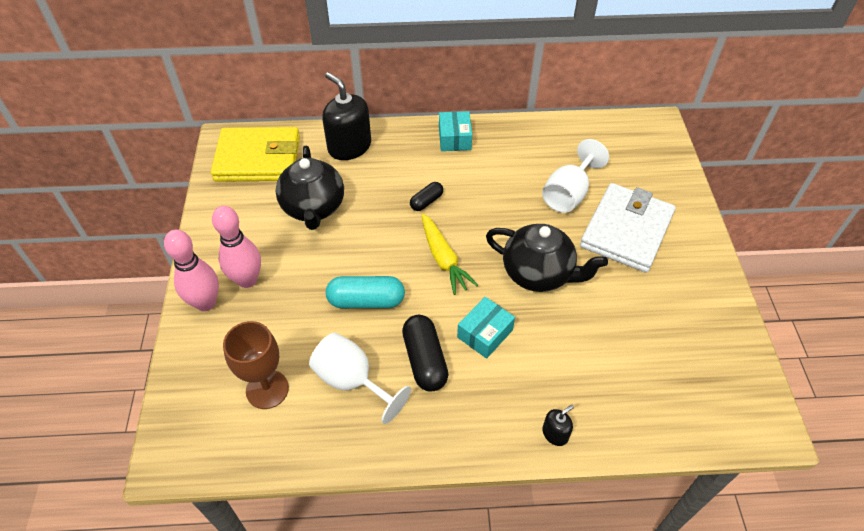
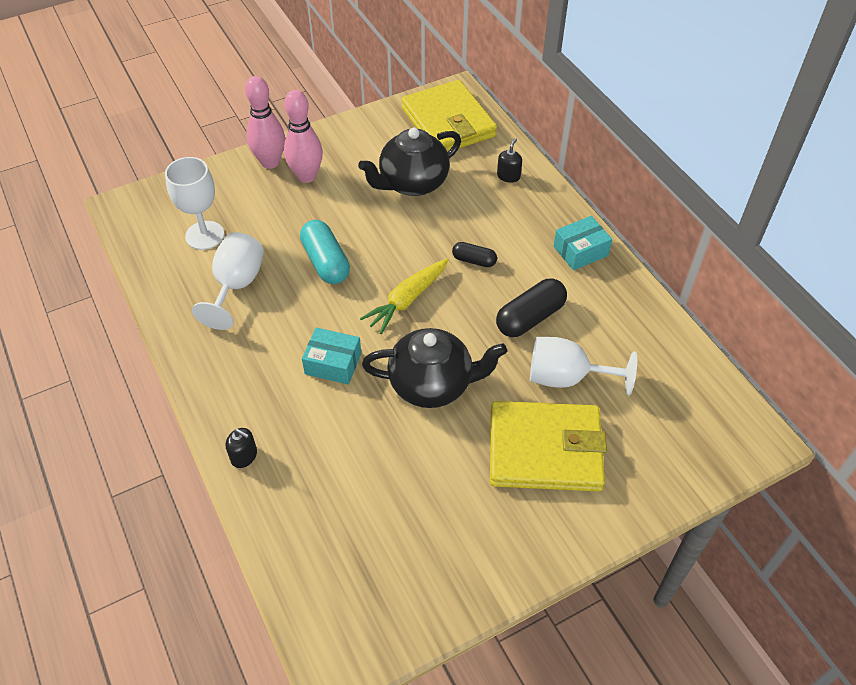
camera: 65 degrees right, 0 degrees up
(267, 389) = (205, 235): brown goblet -> white goblet
(349, 146) = (508, 176): black soap dispenser -> black soap dispenser, size x0.46
(425, 360) = (281, 328): black capsule -> black capsule (530, 318)
(539, 274) = (432, 384): black teapot -> black teapot turned 90 degrees counterclockwise
(626, 230) = (545, 450): white wallet -> yellow wallet

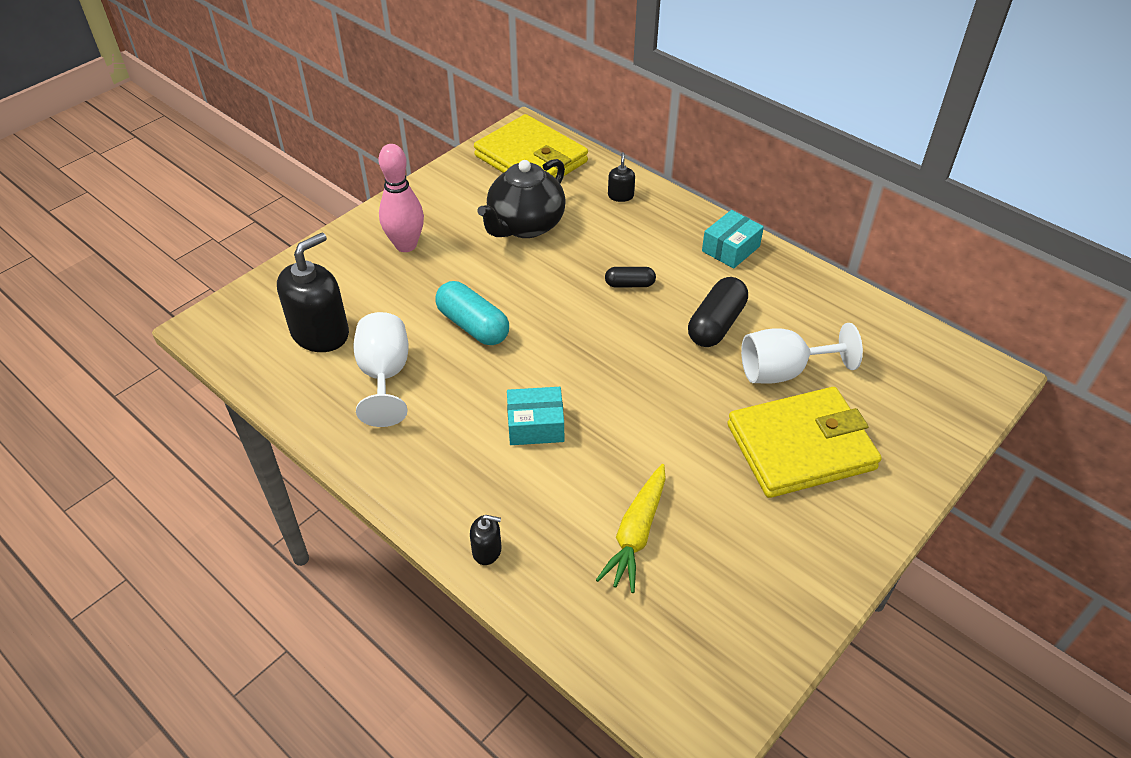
camera: 20 degrees left, 5 degrees down
(205, 235) = (320, 333): white goblet -> black soap dispenser
(270, 162) = (357, 241): pink bowling pin -> none
(407, 300) = (581, 341): yellow carrot -> yellow carrot (636, 534)
(432, 384) = (653, 416): black teapot -> none

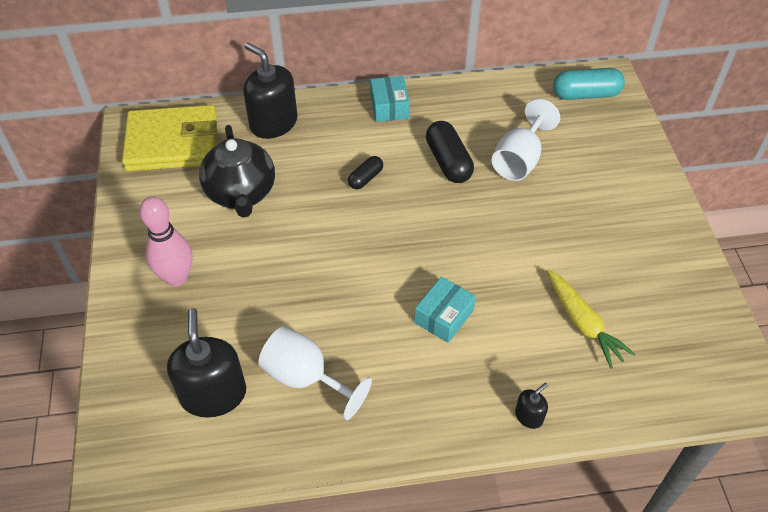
camera: 50 degrees left, 5 degrees up
(473, 325) = (311, 291): turquoise capsule -> turquoise capsule (585, 94)
(620, 196) = (273, 123): black soap dispenser -> black soap dispenser, size x2.18
(800, 446) = (585, 195): yellow wallet -> none

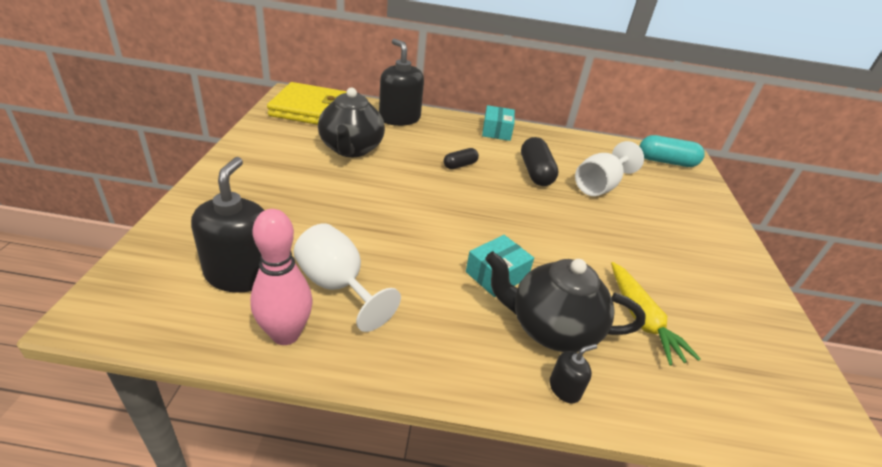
camera: 10 degrees right, 15 degrees down
(177, 277) = (264, 184): pink bowling pin -> pink bowling pin (285, 334)
(505, 360) = (551, 328): none -> black teapot

